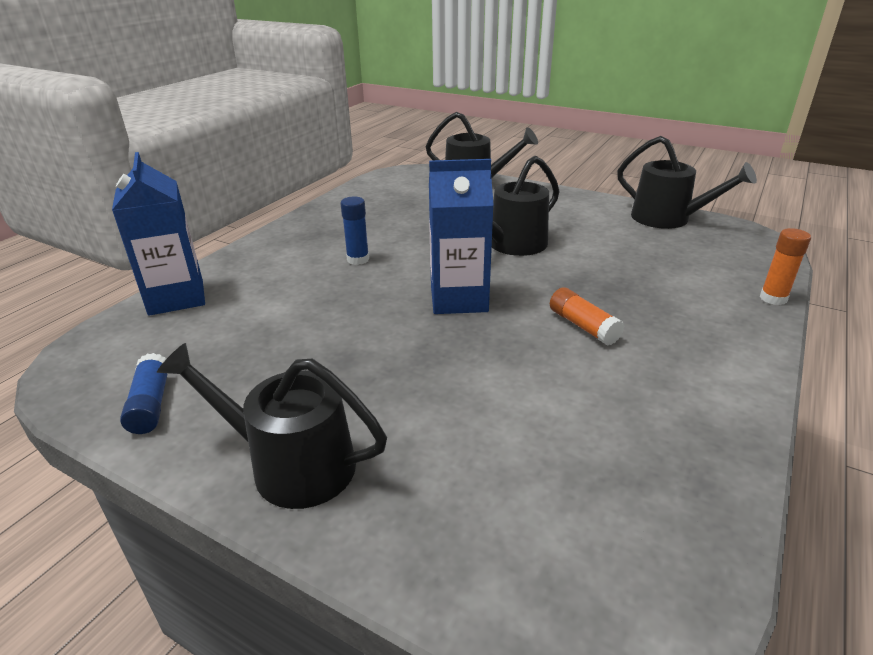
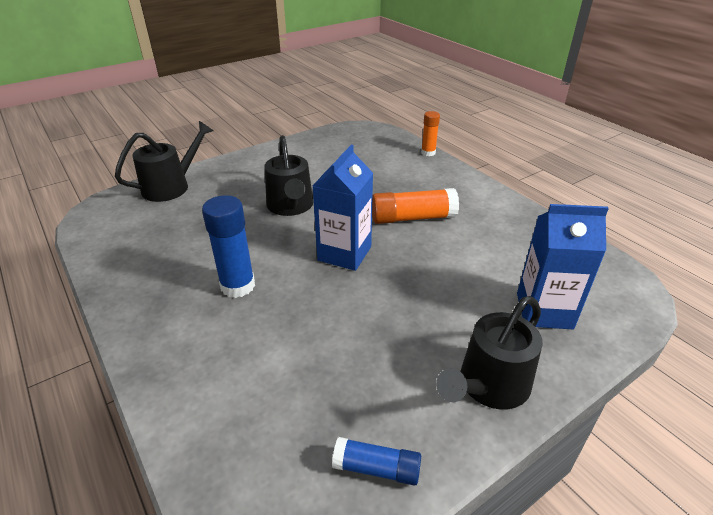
camera: 65 degrees left, 5 degrees up
(176, 297) = (192, 430): blue carton -> blue carton (544, 311)
(358, 259) = (238, 286): blue glue stick -> blue glue stick, size x1.64
(583, 326) = (413, 218): orange glue stick -> orange glue stick, size x1.64
(667, 219) = (318, 141): black watering can -> none

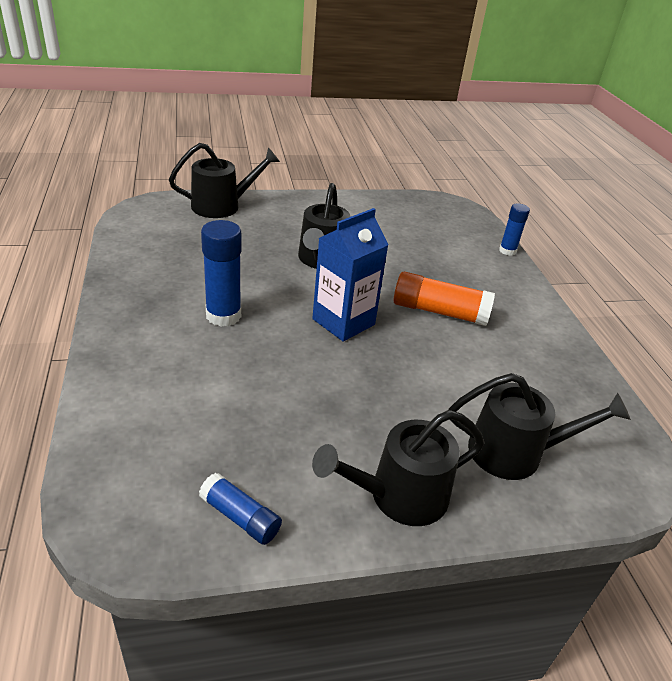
camera: 20 degrees right, 0 degrees up
(428, 152) = (507, 251): orange glue stick -> blue glue stick
(544, 311) = (515, 452): blue carton -> black watering can

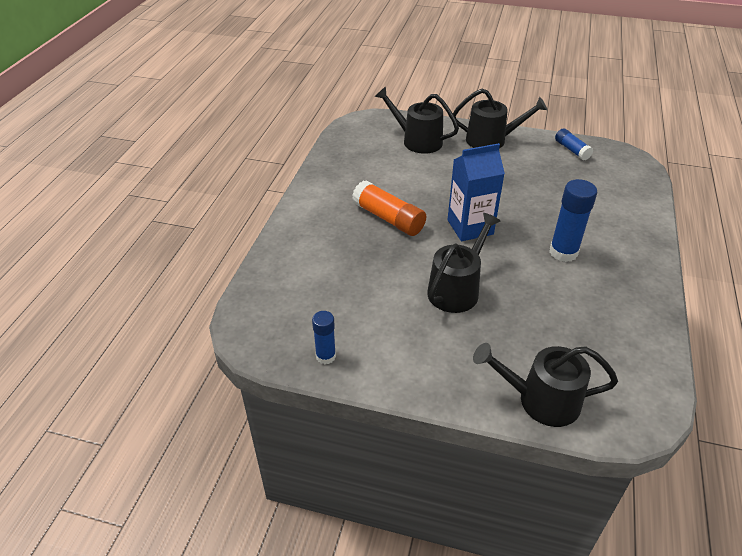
camera: 150 degrees left, 5 degrees up
(507, 251) = (265, 259): blue glue stick -> blue glue stick (325, 356)

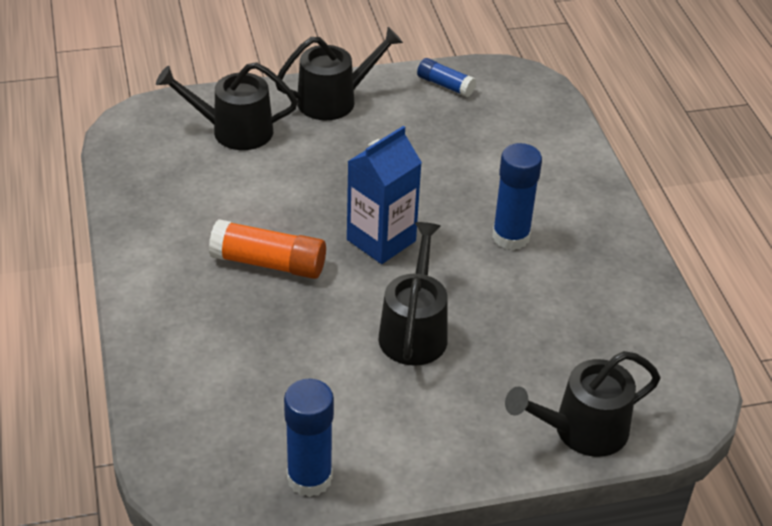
camera: 30 degrees left, 0 degrees up
(325, 356) = (309, 478): blue glue stick -> blue glue stick, size x1.64

